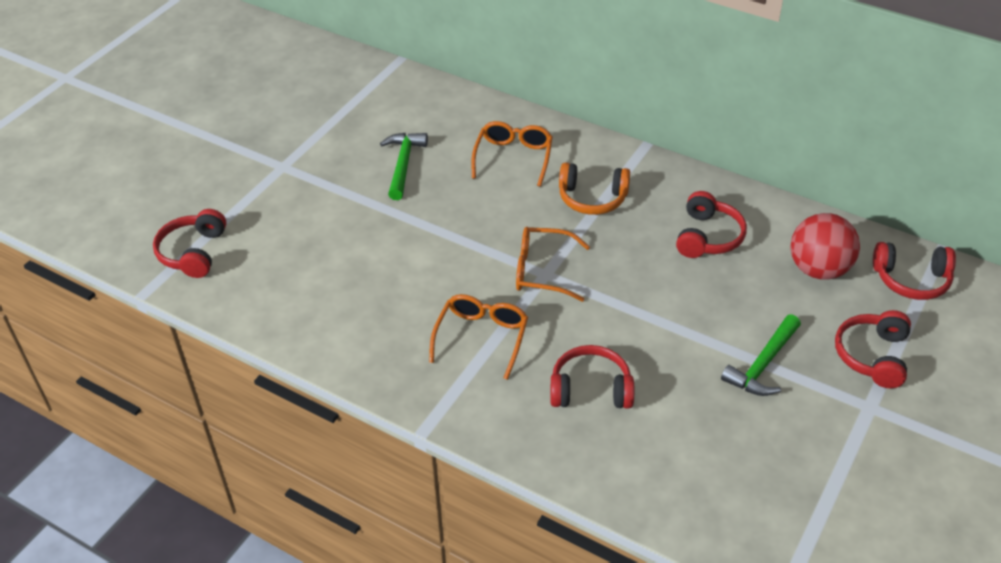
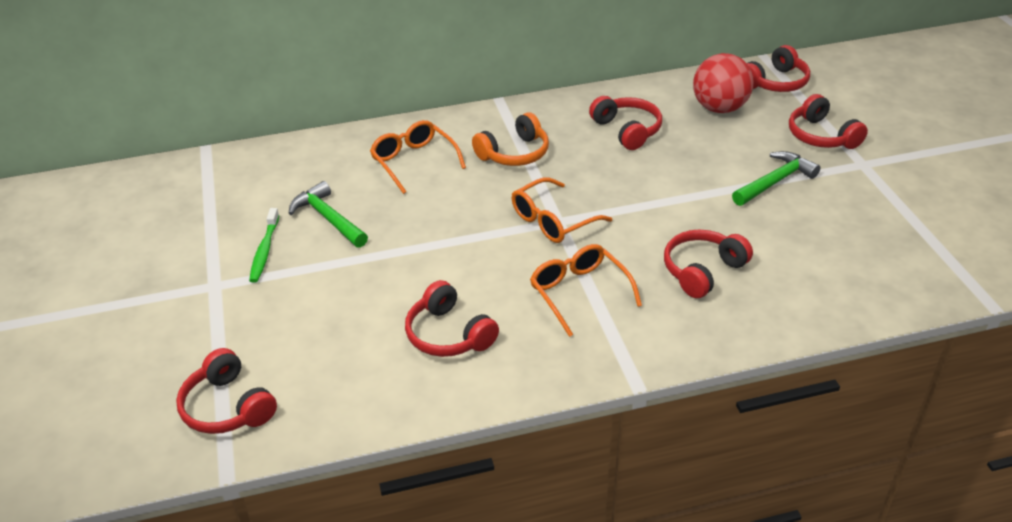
camera: 45 degrees left, 5 degrees down
(338, 162) = (264, 250): none -> green toothbrush
(362, 302) = (448, 334): none -> red headphones
(763, 364) = (775, 181): green hammer -> green hammer turned 120 degrees counterclockwise

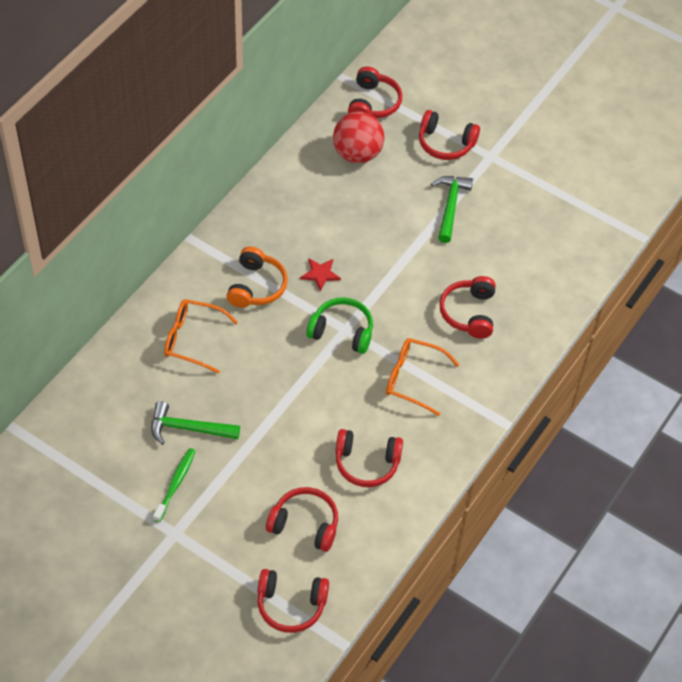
camera: 45 degrees left, 15 degrees up
(264, 250) = (175, 484): green toothbrush -> green toothbrush turned 120 degrees counterclockwise
(552, 221) = (342, 331): orange glasses -> green headphones
(583, 172) = (320, 274): none -> red star
(627, 130) = (314, 215): red headphones -> red headphones (305, 524)

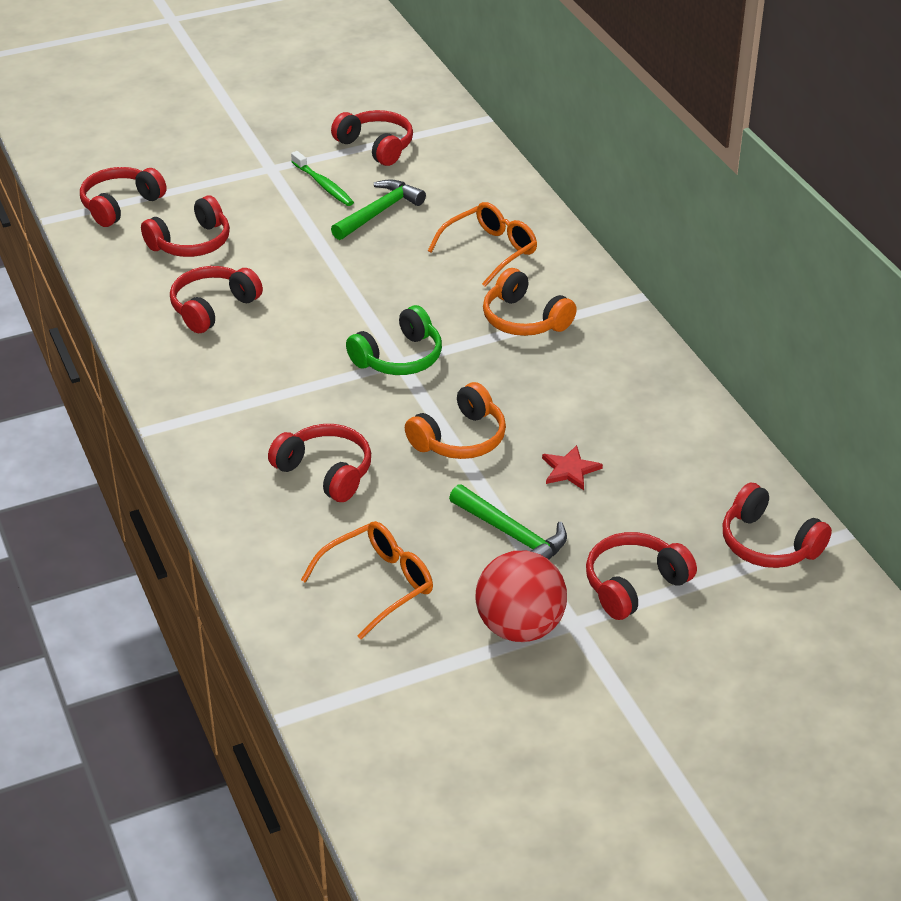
camera: 125 degrees right, 15 degrees down
(99, 479) = (376, 146): none -> red headphones
(320, 274) = (498, 374): red star -> red star (570, 470)
(357, 154) = (678, 486): red ball -> red ball (520, 627)
(392, 265) = (460, 439): none -> orange headphones
(413, 379) = (280, 384): orange glasses -> orange glasses (379, 584)

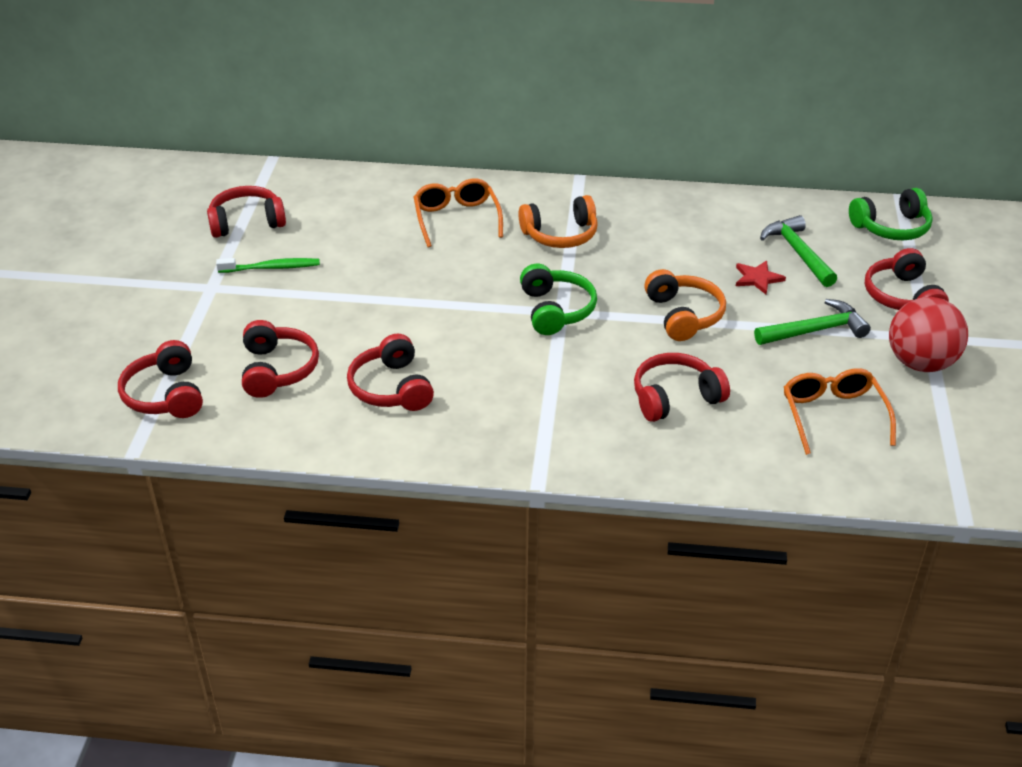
camera: 60 degrees left, 0 degrees up
(379, 212) = (345, 253): green hammer -> green hammer (798, 253)
(768, 544) = (891, 227): red headphones -> green headphones

